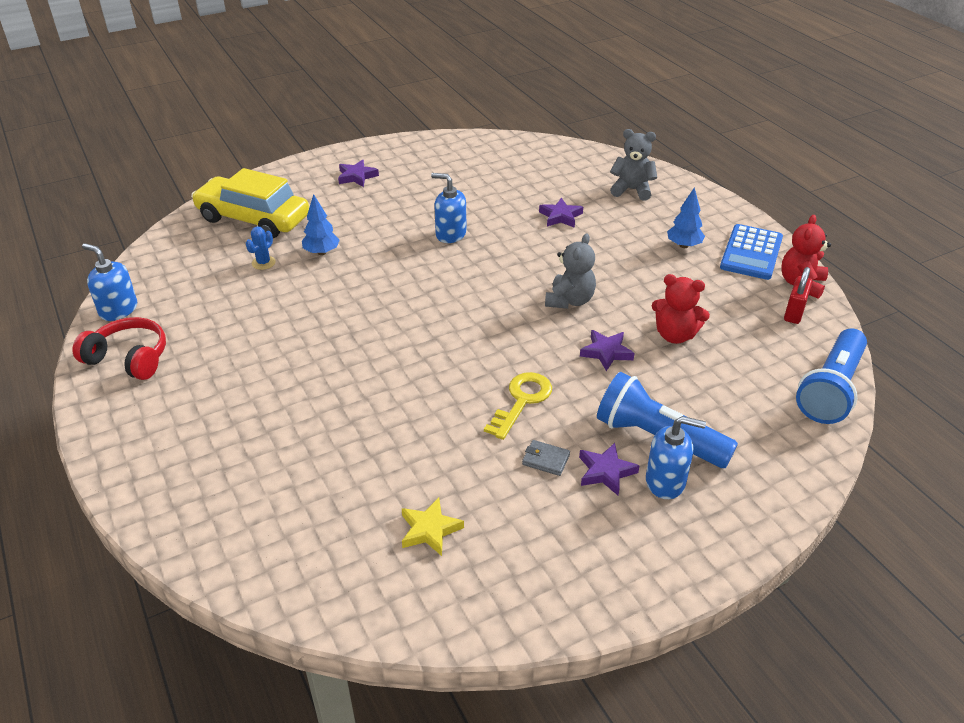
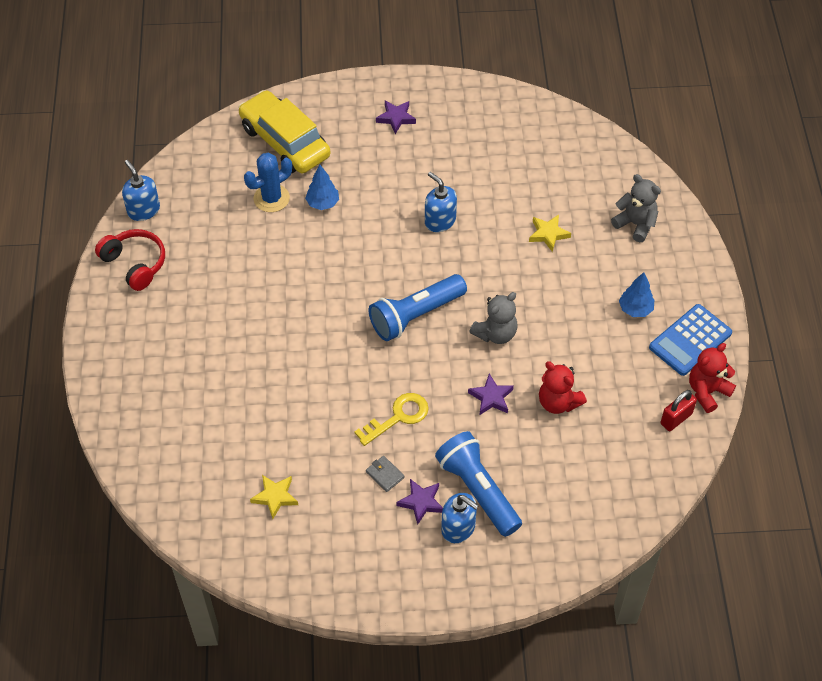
camera: 25 degrees right, 15 degrees up
(263, 263) = (271, 198): blue cactus -> blue cactus, size x1.73
(560, 216) = (548, 234): purple star -> yellow star
(831, 390) = (644, 503): blue flashlight -> blue flashlight (415, 315)

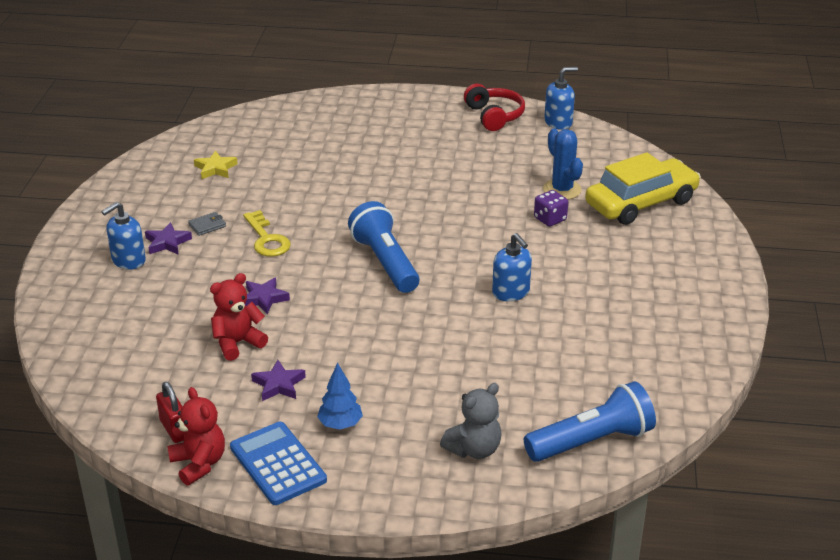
camera: 100 degrees right, 20 degrees down
(135, 264) = (494, 116): red headphones -> red headphones turned 75 degrees counterclockwise
(323, 203) = (550, 219): blue tree -> purple dice
(396, 118) = (673, 278): purple star -> purple star (278, 385)
(440, 221) = (511, 292): blue soap dispenser -> blue soap dispenser turned 90 degrees clockwise
(477, 490) = (161, 276): blue flashlight -> blue flashlight (592, 441)
(495, 333) = (343, 312): grey teddy bear -> none
(548, 234) = (474, 371): yellow star -> none

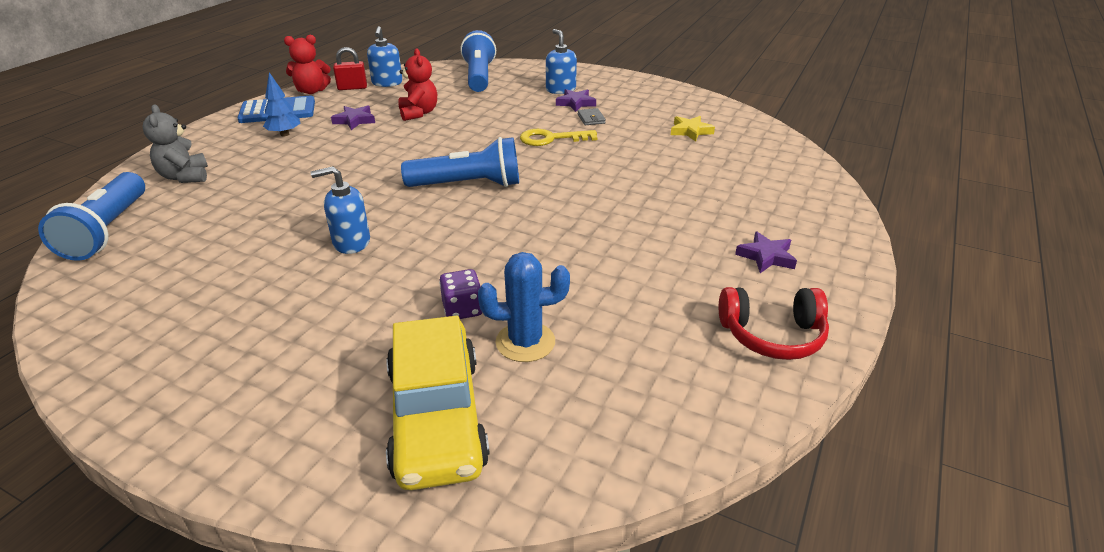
camera: 110 degrees right, 0 degrees up
(101, 332) = (479, 77): none -> blue flashlight
(264, 298) = (465, 128): purple star -> purple star (766, 256)
(558, 122) = (735, 404): blue soap dispenser -> blue soap dispenser (387, 83)

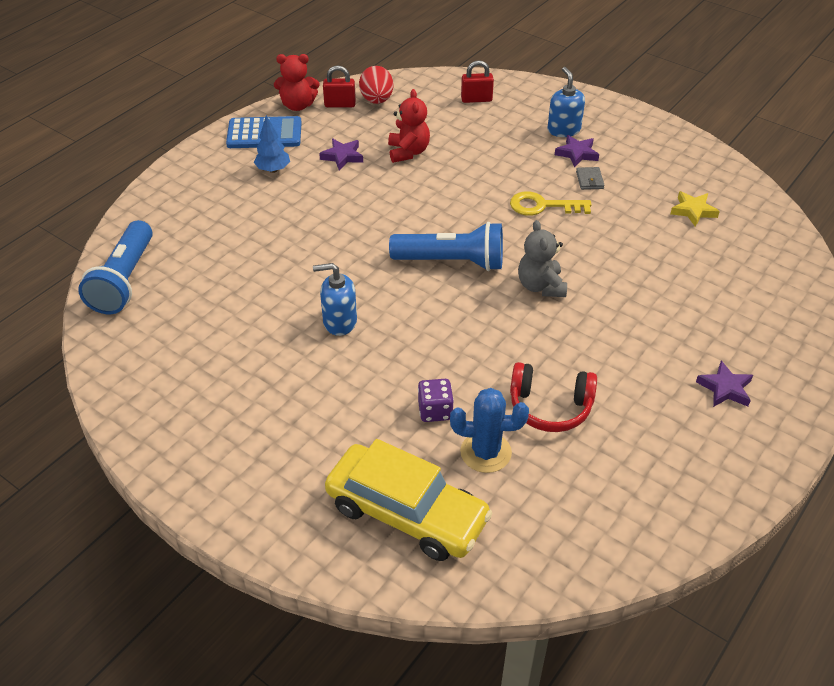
camera: 10 degrees right, 10 degrees up
(185, 177) = (183, 219): grey teddy bear -> grey teddy bear (541, 286)
(387, 83) = (376, 100): blue soap dispenser -> red egg
(436, 417) = (406, 513): yellow car -> yellow car turned 60 degrees counterclockwise
(479, 77) = (476, 99): blue flashlight -> red padlock
(772, 335) = (704, 476): red headphones -> red headphones (550, 407)

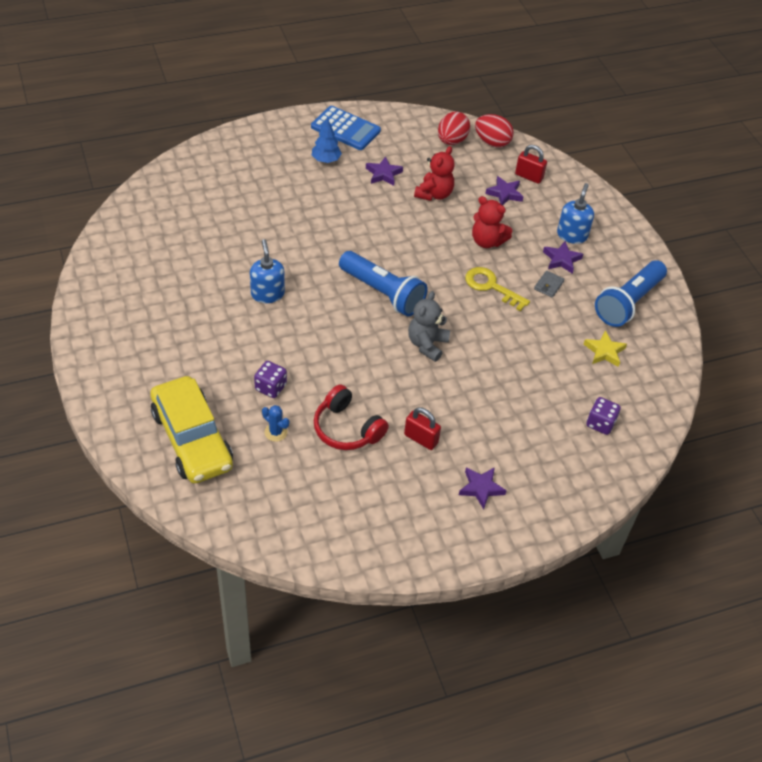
camera: 30 degrees right, 5 degrees up
(124, 281) = (161, 192): blue flashlight -> blue flashlight (628, 303)
(298, 105) = (390, 117): red teddy bear -> red teddy bear (487, 241)
(339, 322) = (267, 294): blue soap dispenser -> blue soap dispenser turned 45 degrees clockwise
(340, 104) = (421, 131): red padlock -> red padlock (421, 439)
(414, 86) = (492, 142): none -> red egg
(470, 123) = (504, 193): none -> purple star
(485, 452) = (276, 432): blue cactus -> blue cactus, size x0.58
(756, 272) = (600, 423): none -> purple dice

